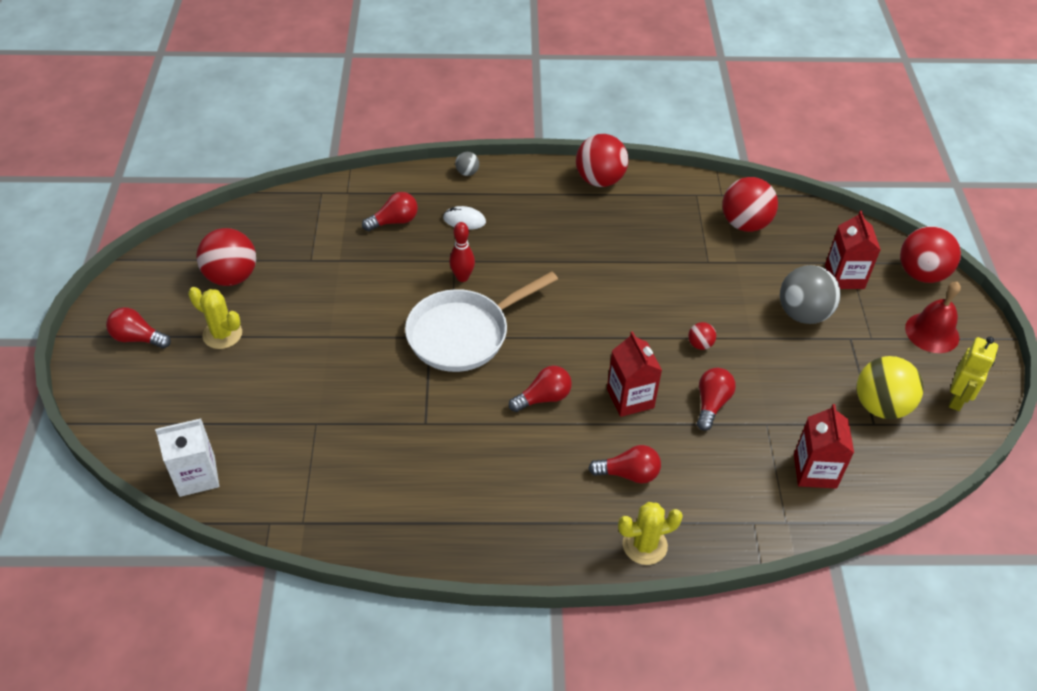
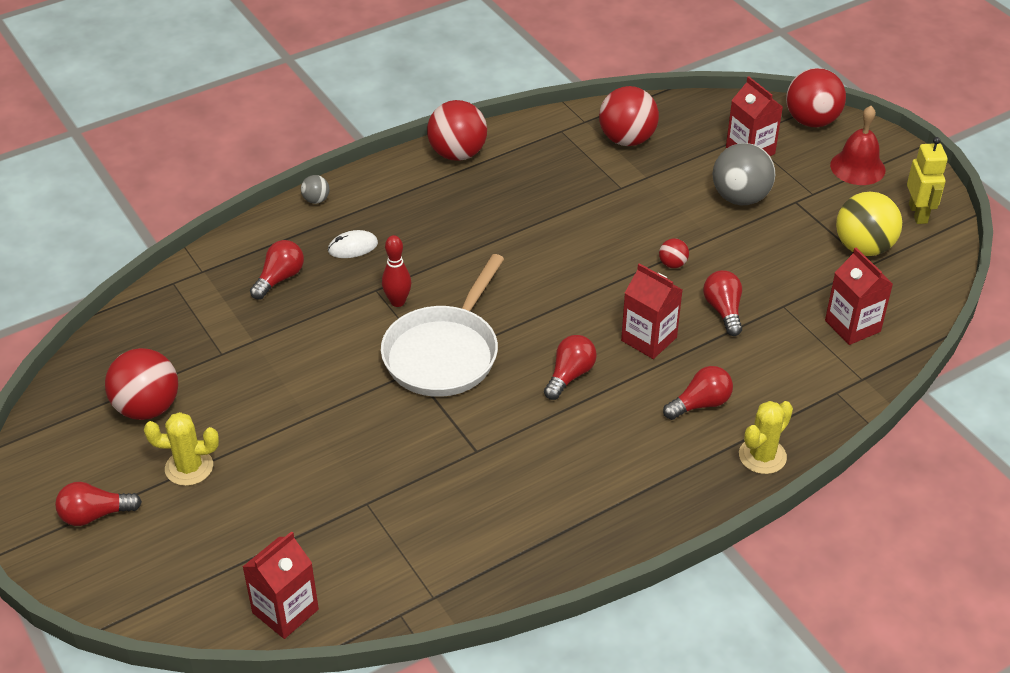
camera: 30 degrees left, 5 degrees down
(197, 476) = (285, 611): white carton -> red carton

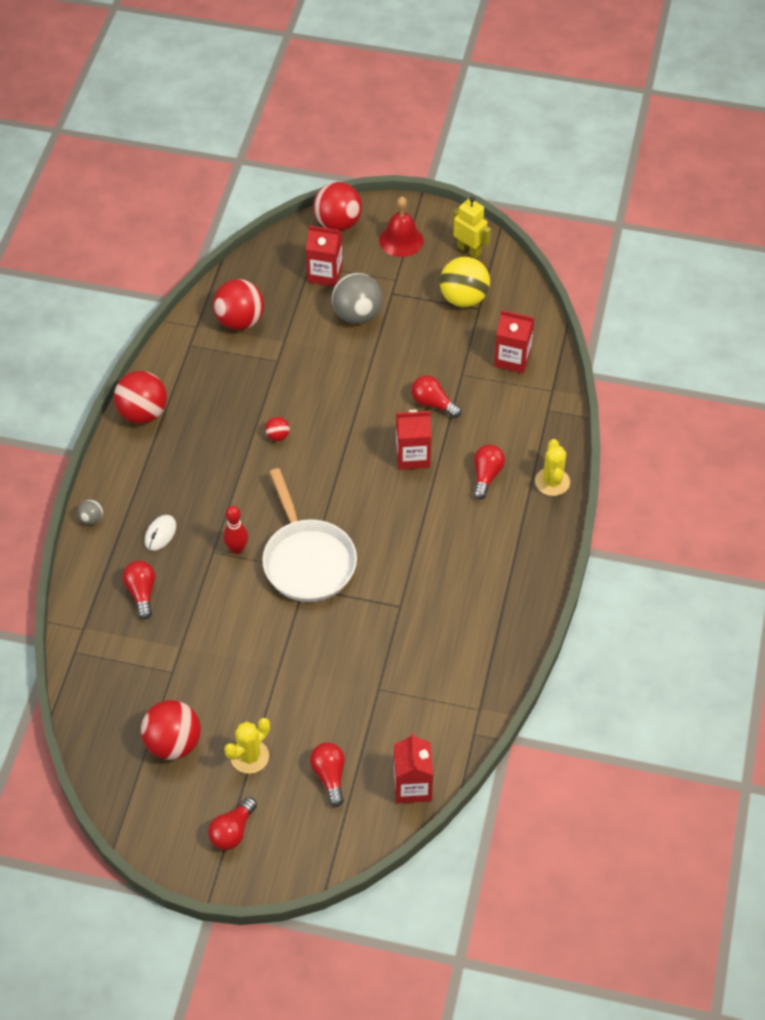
camera: 45 degrees left, 10 degrees up
(570, 375) = (396, 516): red light bulb -> red light bulb (329, 776)
(672, 264) = (369, 393): red ball -> red ball (278, 436)

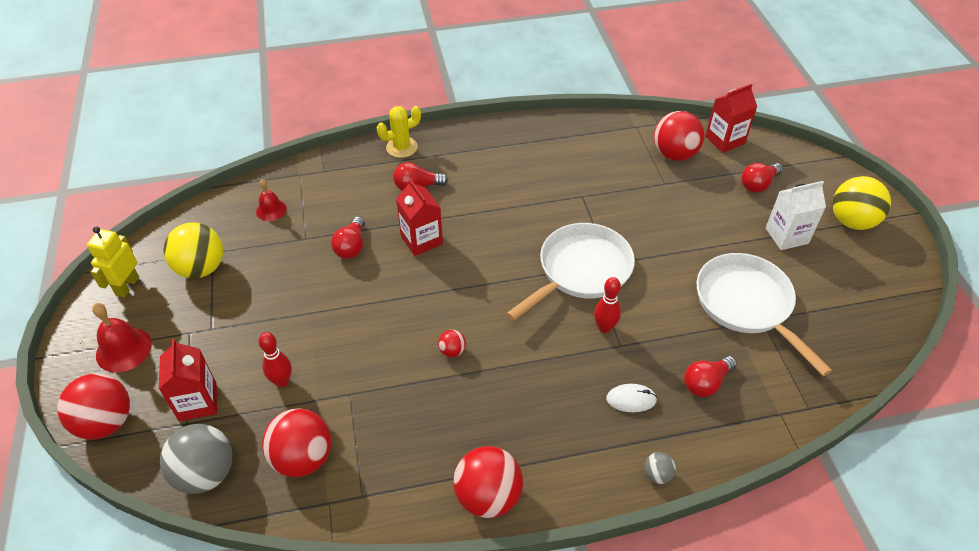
camera: 115 degrees left, 5 degrees down
(173, 743) = (822, 289): red ball -> red ball (674, 154)
(194, 670) = (747, 305): none -> white pan
(232, 831) = (852, 221): red light bulb -> yellow ball
(249, 756) = (786, 236): yellow cactus -> white carton
(314, 324) = (282, 381): none -> red bowling pin
(357, 314) = (253, 347): grey ball -> grey ball (206, 473)
(512, 359) = (271, 210): red carton -> red bell

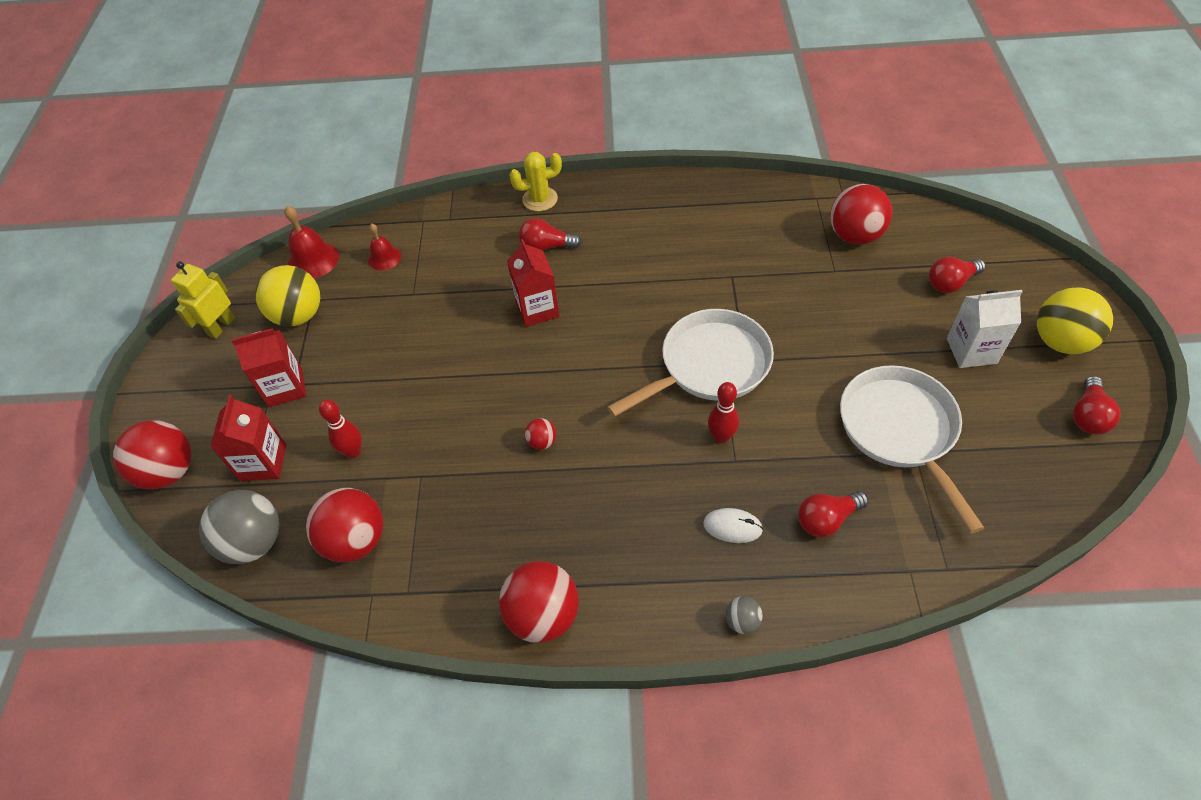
camera: 15 degrees right, 5 degrees up
(124, 349) = (203, 395): red bell -> red bell (313, 260)
(351, 246) = (460, 308): red light bulb -> red light bulb (1088, 416)
(725, 140) = (922, 224): red carton -> red carton (285, 387)

